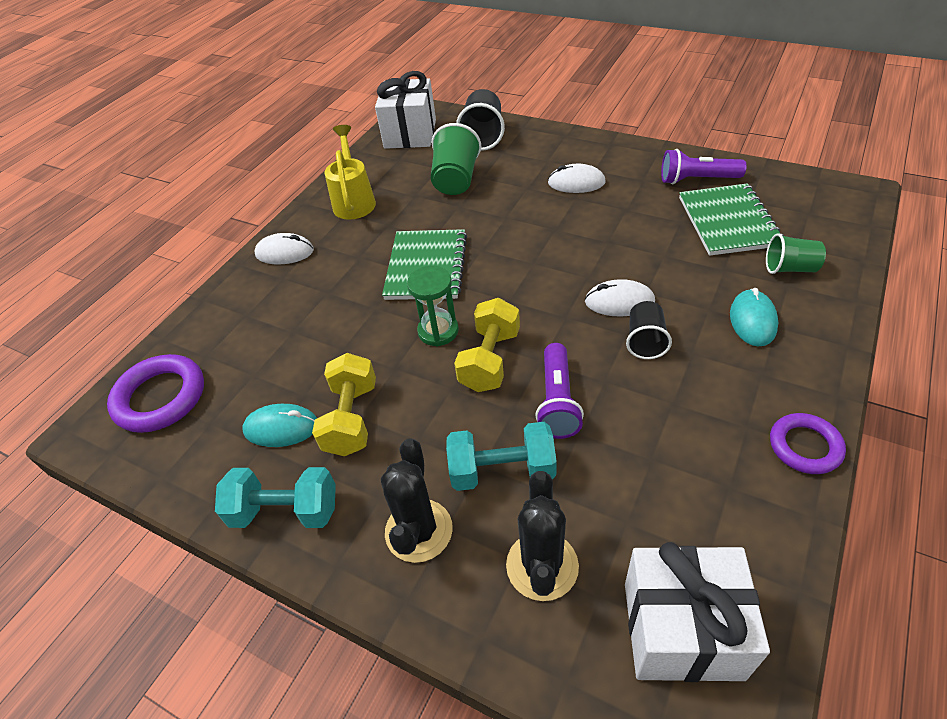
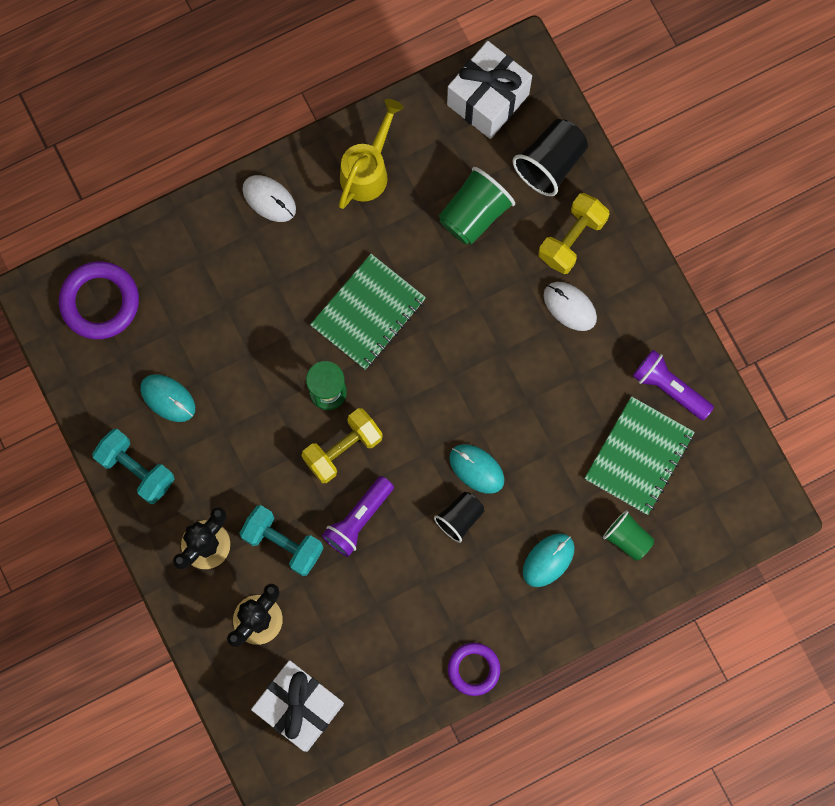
camera: 30 degrees right, 30 degrees up
(351, 418) = (217, 427): yellow dumbbell -> yellow dumbbell (572, 239)
(619, 302) = (476, 469): white mouse -> turquoise mouse

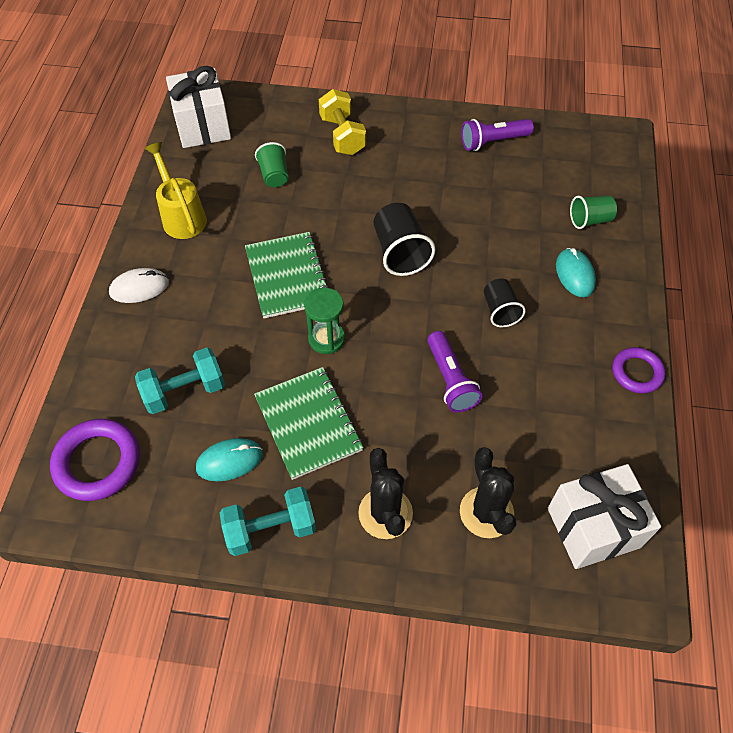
camera: 55 degrees left, 20 degrees down
(283, 543) = (430, 448): turquoise dumbbell -> turquoise dumbbell (184, 391)
(343, 449) = (382, 356): yellow dumbbell -> none
(474, 214) = (274, 175): green cup -> green cup, size x0.64
(476, 469) = (468, 278): turquoise mouse -> none
(550, 163) = (279, 119): black cup -> black cup (400, 252)
(569, 306) = (389, 161): white mouse -> none
(639, 456) = (531, 182): green notebook -> green notebook (308, 423)

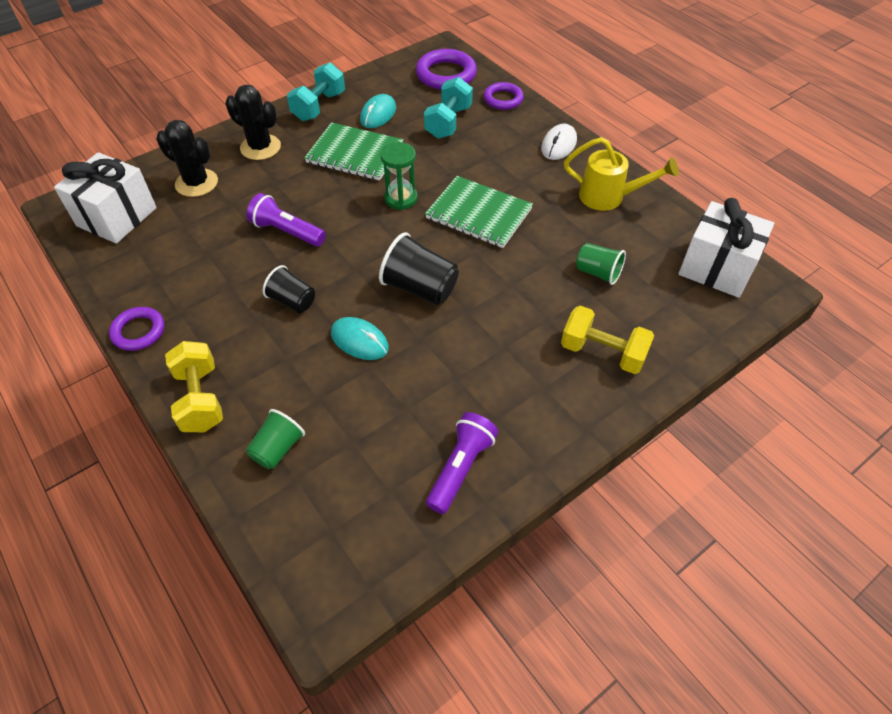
camera: 135 degrees right, 5 degrees down
(101, 377) = (503, 99): none -> purple ring
(575, 274) = (251, 378): turquoise mouse -> turquoise mouse (359, 341)
(620, 285) = (200, 399): none -> yellow dumbbell

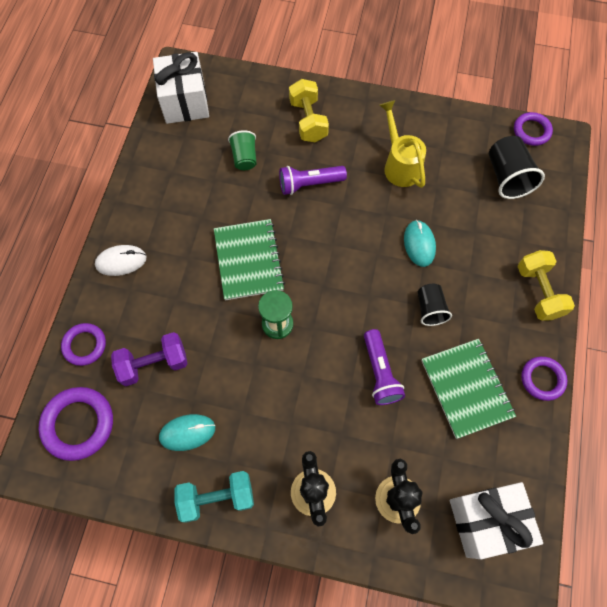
camera: 130 degrees left, 15 degrees up
(200, 399) = (538, 292): yellow dumbbell -> yellow dumbbell turned 45 degrees counterclockwise
(278, 448) = (520, 224): green cup -> none
(355, 154) = (255, 403): green notebook -> green notebook (466, 388)
(370, 584) = (531, 131): none -> purple ring
(420, 288) = (348, 244): black cup -> black cup (507, 177)
(448, 122) = (154, 364): turquoise dumbbell -> purple dumbbell
(461, 468) = (442, 137): purple flashlight -> purple flashlight (309, 184)
(609, 197) = (161, 192): yellow watering can -> yellow watering can (399, 164)

